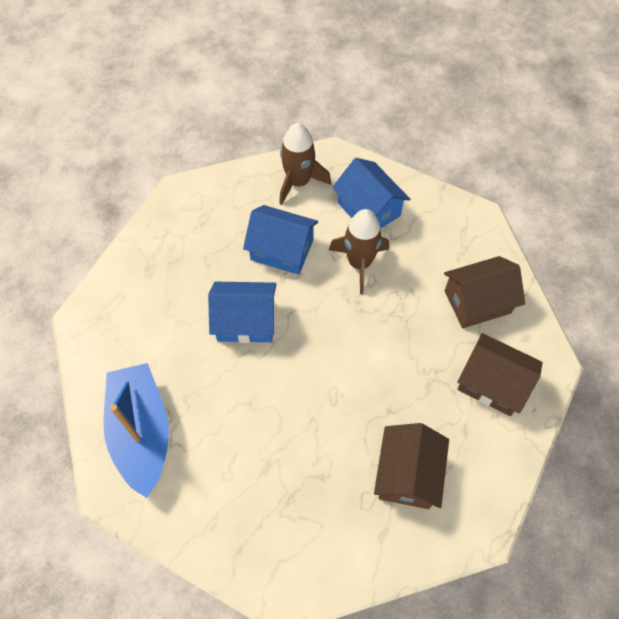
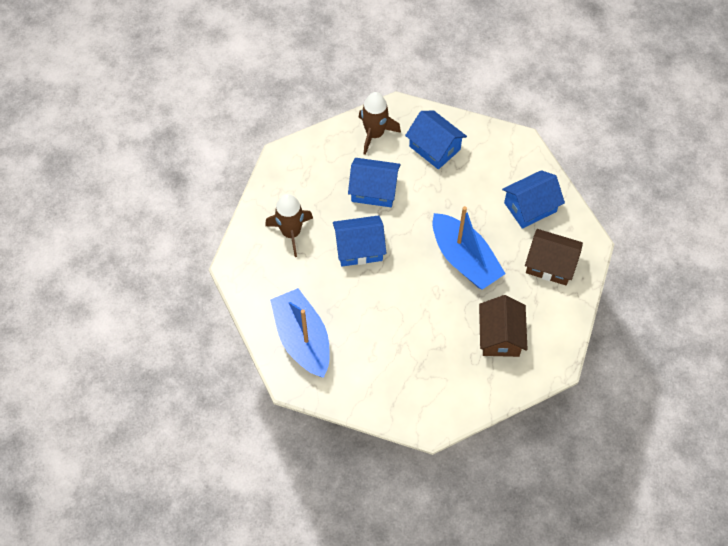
camera: 10 degrees left, 0 degrees up
(359, 263) = (436, 191): brown rocket -> brown rocket (291, 233)
(379, 357) = (464, 259): none -> blue boat
(477, 302) = (530, 207): brown house -> blue house

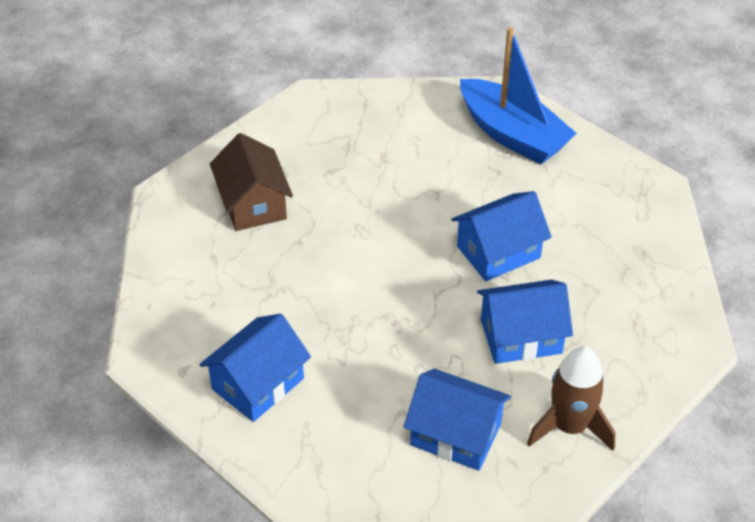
camera: 160 degrees right, 15 degrees down
(291, 233) = (607, 244): brown rocket -> none
(464, 259) = (337, 280): blue boat -> none
(550, 264) = (203, 309): brown house -> none

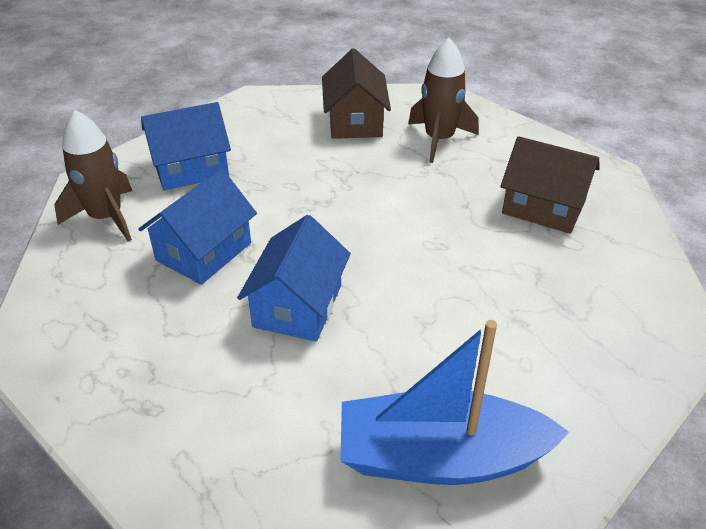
camera: 135 degrees right, 5 degrees down
(224, 310) = (439, 139): none -> brown rocket
(258, 384) = (355, 121): blue house -> brown house

